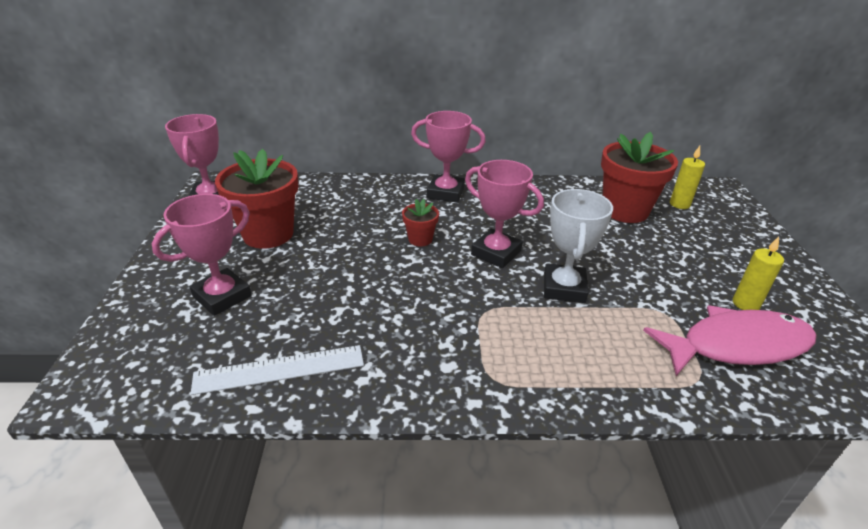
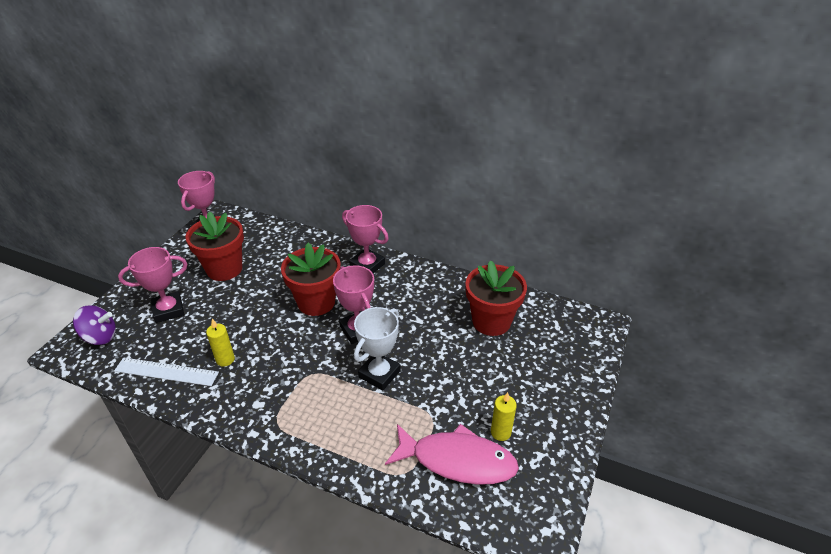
camera: 25 degrees right, 5 degrees up
(132, 357) = (100, 337): none -> purple spinning top
(420, 239) = (316, 302): red flower pot -> red flower pot, size x2.07
(679, 204) = (545, 328): yellow candle -> yellow candle (225, 359)

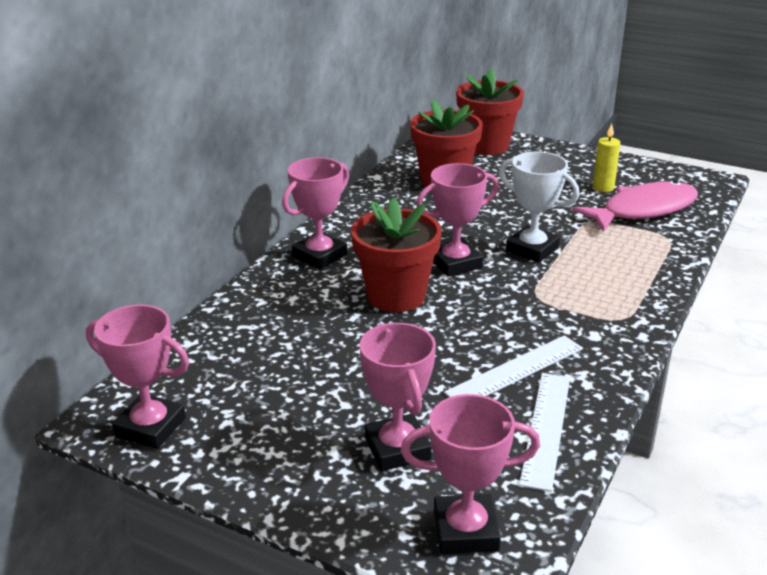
camera: 85 degrees left, 10 degrees down
(100, 337) = (465, 530): purple spinning top -> pink trophy
(224, 269) = (292, 393): red flower pot -> red flower pot (486, 146)
(225, 359) = (516, 370): yellow candle -> white ruler
(457, 460) = (643, 210): pink fish -> pink fish turned 45 degrees clockwise

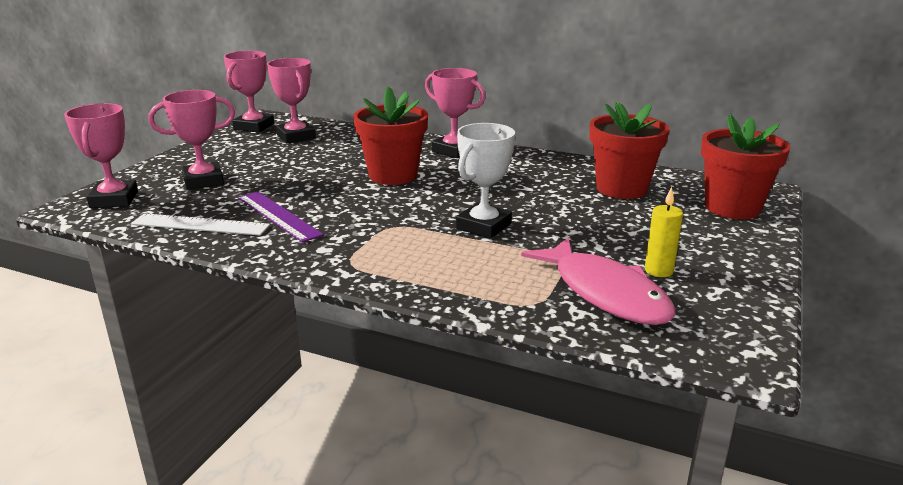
camera: 85 degrees right, 5 degrees down
(455, 263) = (450, 194): pink trophy -> pink trophy (296, 137)
(516, 370) = (278, 216): white ruler -> purple ruler

